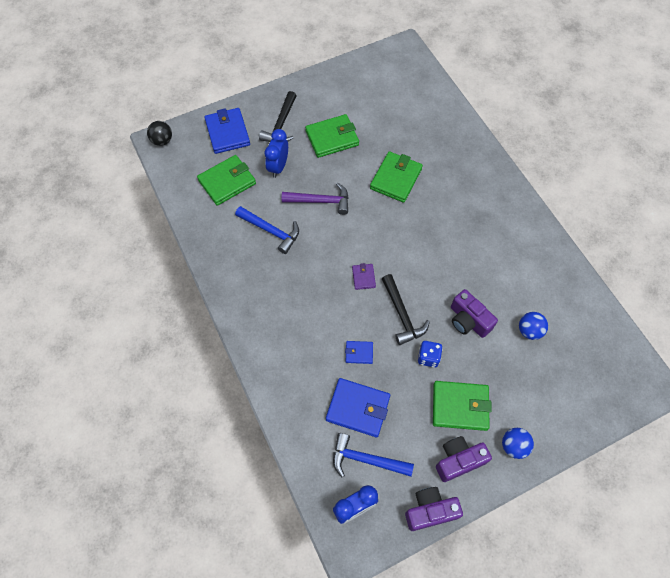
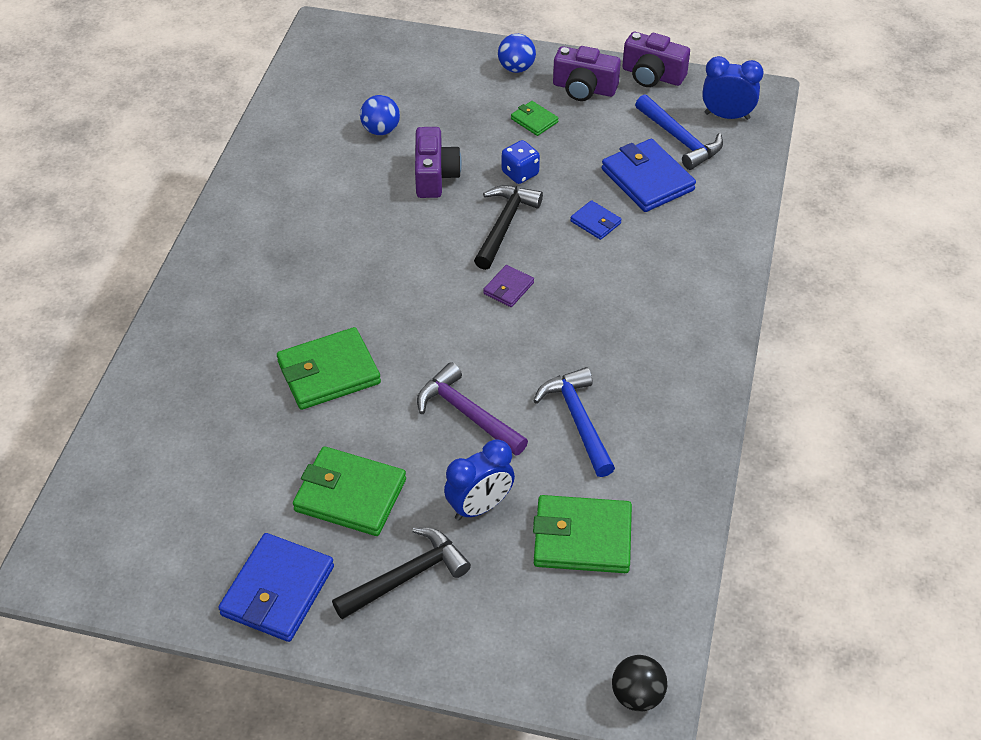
camera: 140 degrees left, 15 degrees down
(227, 133) = (509, 627): blue wallet -> blue wallet (278, 591)
(460, 406) = (534, 120): green wallet -> green wallet, size x0.51

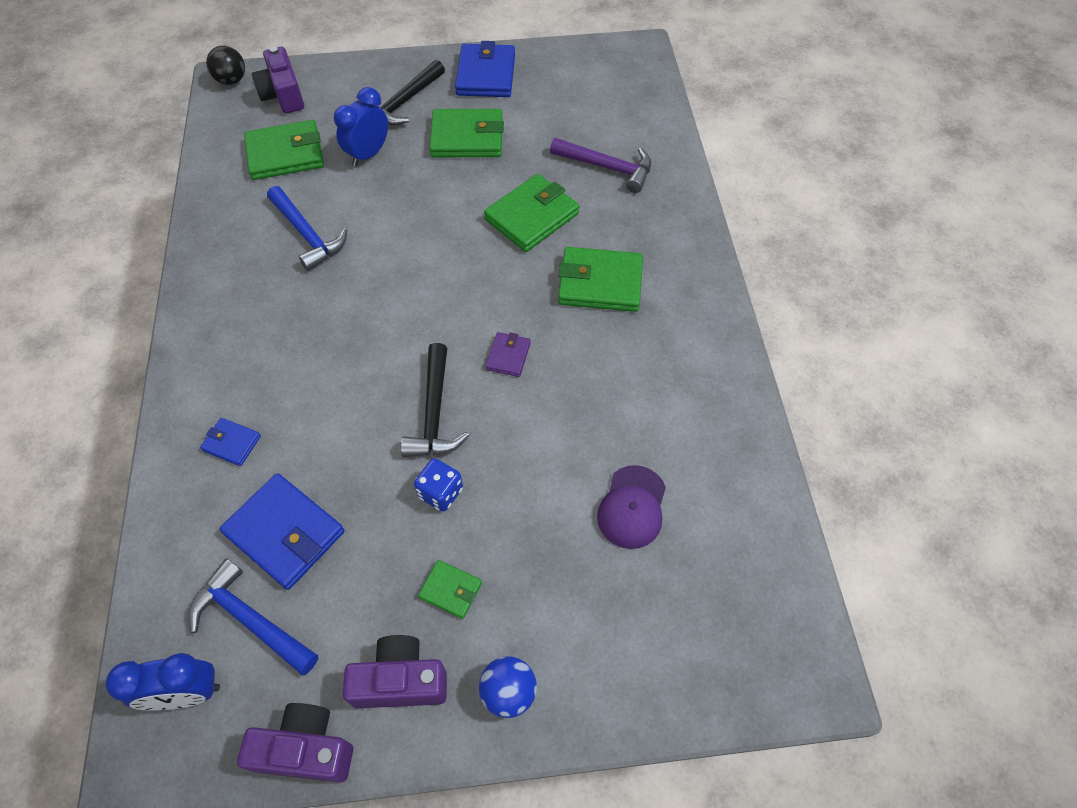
camera: 160 degrees right, 10 degrees up
(301, 288) = (600, 283): none -> green wallet
(381, 130) = (632, 507): blue ball -> purple cap
(435, 176) = (536, 457): purple camera -> purple camera (283, 95)
(467, 414) = (402, 215): purple hammer -> purple hammer (607, 167)
(508, 288) = (405, 339): purple wallet -> purple wallet (508, 356)
(595, 222) = (335, 448): blue wallet -> blue wallet (232, 443)

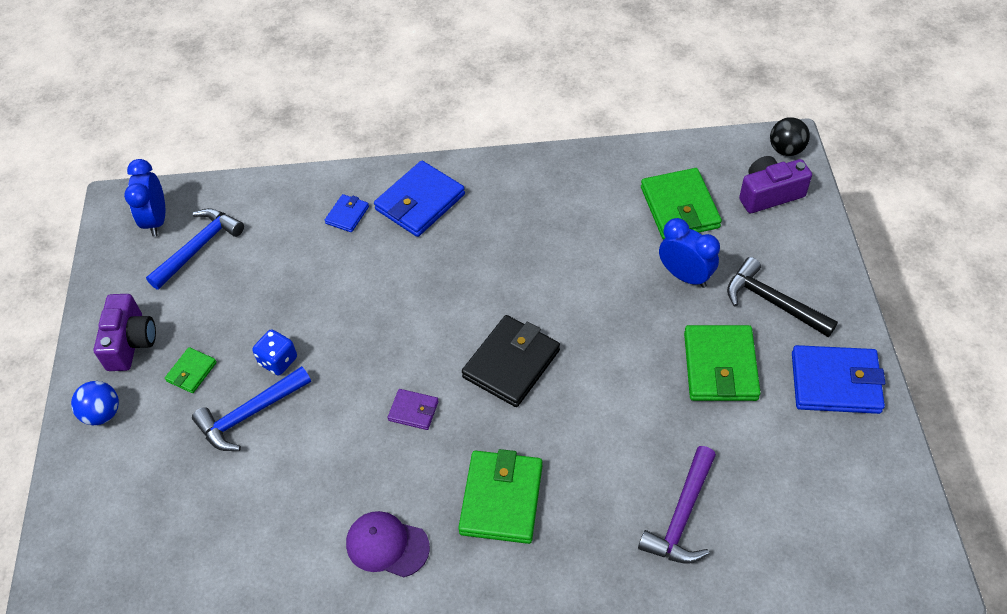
camera: 95 degrees right, 5 degrees down
(285, 533) = (262, 259): blue wallet -> blue wallet (420, 202)
(306, 749) = (100, 290): purple camera -> none
(307, 235) = (570, 238): blue hammer -> blue hammer (250, 414)
(434, 413) = (357, 352): black hammer -> none
(456, 279) = (511, 363): none -> black wallet
(532, 216) = (598, 432): green wallet -> none
(632, 507) = (236, 514): purple cap -> purple cap (387, 545)

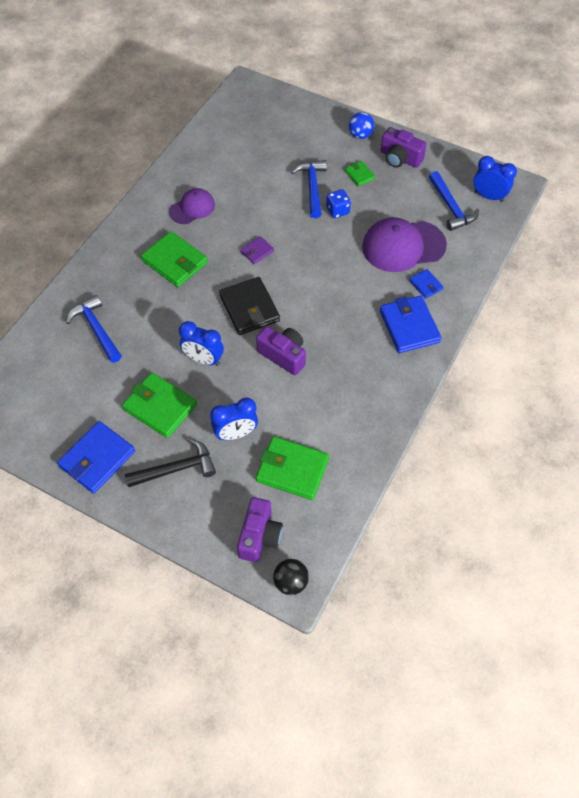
camera: 120 degrees right, 5 degrees up
(298, 263) = (403, 246): none -> purple cap
(551, 291) = (283, 355): none -> purple camera
(622, 364) = (203, 359): none -> blue clock
(682, 516) = (96, 329): purple hammer -> blue hammer

